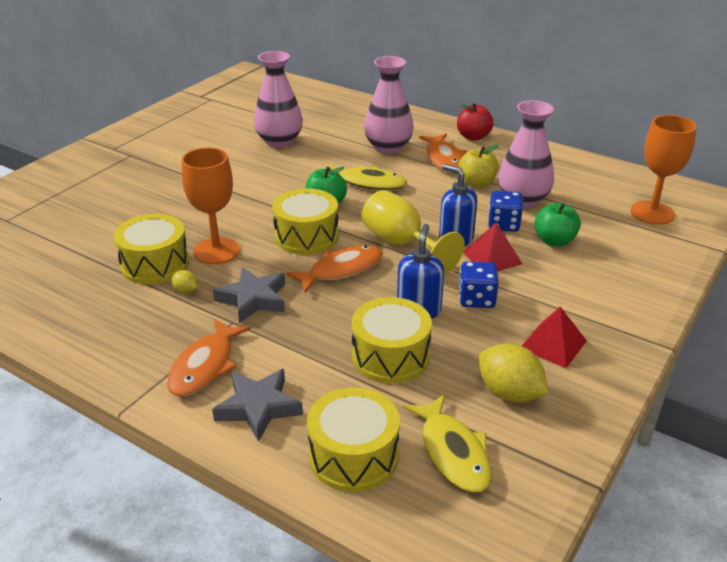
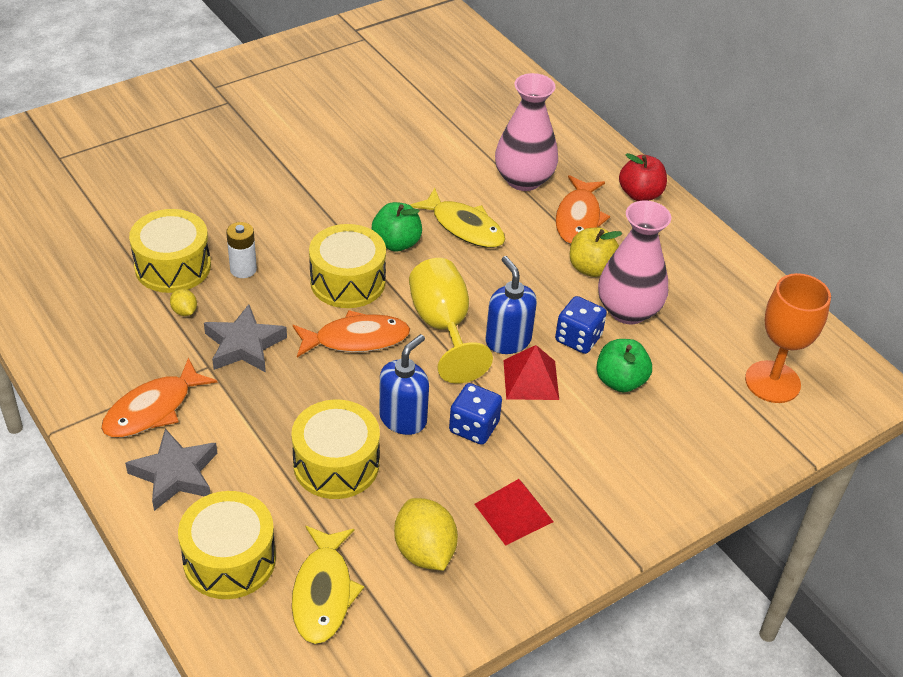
camera: 20 degrees right, 10 degrees up
(216, 251) = (243, 269): orange goblet -> white battery
(279, 141) = (402, 131): pink vase -> none

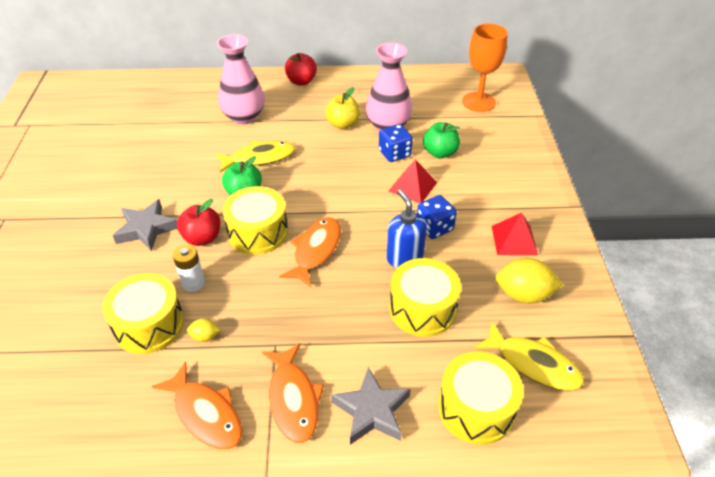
camera: 55 degrees left, 0 degrees up
(244, 345) = (271, 314): grey star -> grey star (146, 229)
(307, 245) = (202, 238): none -> red apple
(443, 327) = (338, 204): yellow goblet -> none
(508, 340) = (373, 182): blue soap dispenser -> none
(578, 218) = (298, 111): orange fish -> orange fish (206, 414)

